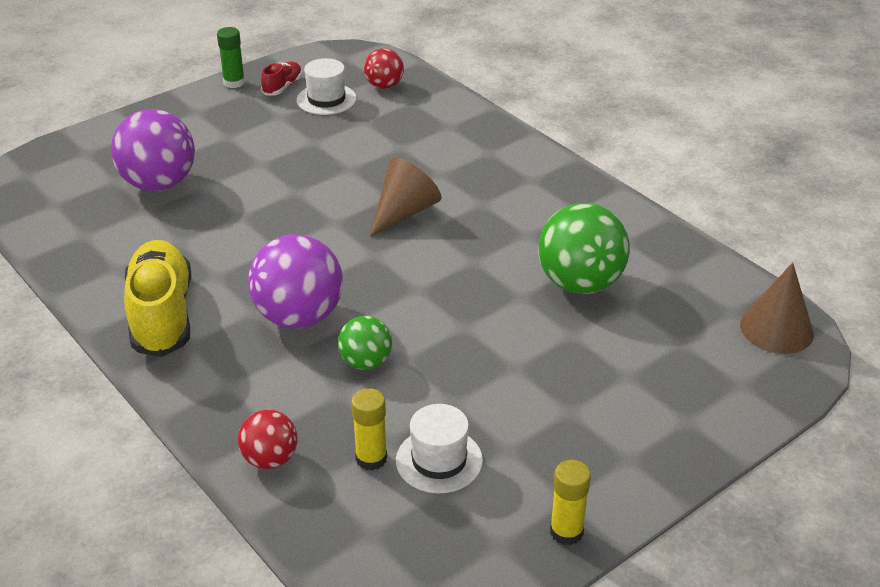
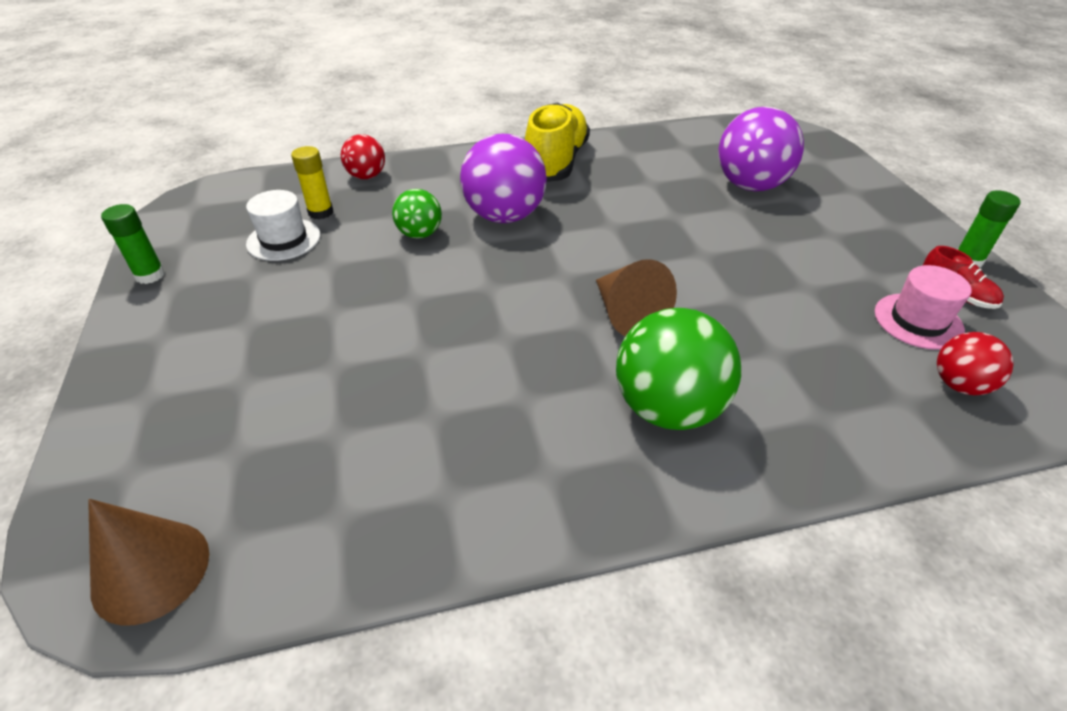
camera: 115 degrees right, 5 degrees up
(162, 315) = (556, 162): yellow shoe -> yellow shoe turned 90 degrees counterclockwise
(326, 99) = (918, 321): white hat -> pink hat
(566, 532) = (150, 275): yellow glue stick -> green glue stick
(580, 283) = (403, 408): green ball -> green ball (668, 408)

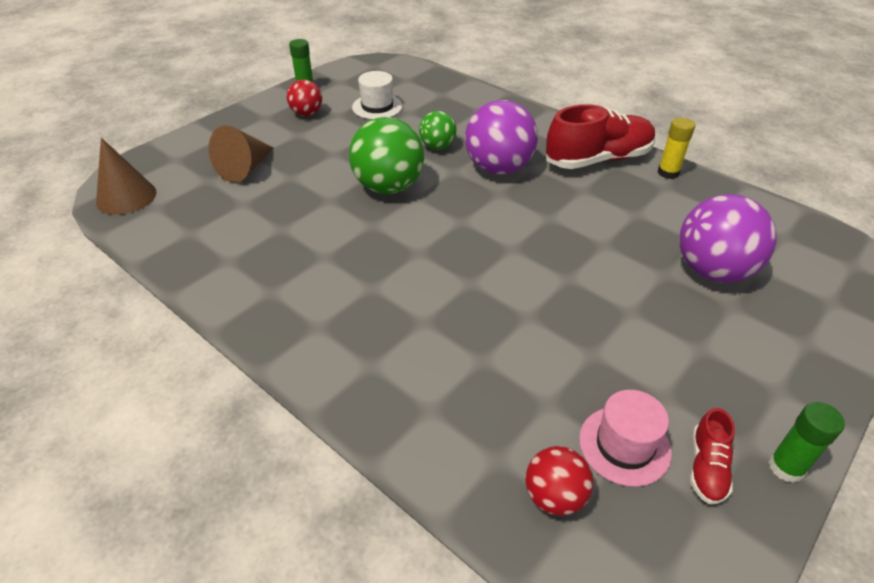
camera: 55 degrees right, 0 degrees up
(321, 212) = (416, 104): yellow glue stick -> yellow glue stick (668, 172)
(366, 176) = (473, 99): red ball -> red ball (307, 113)
(556, 162) = (598, 159): yellow shoe -> red shoe
(627, 314) = (448, 267): brown cone -> brown cone (245, 168)
(668, 408) = (368, 323): green ball -> green ball (388, 187)

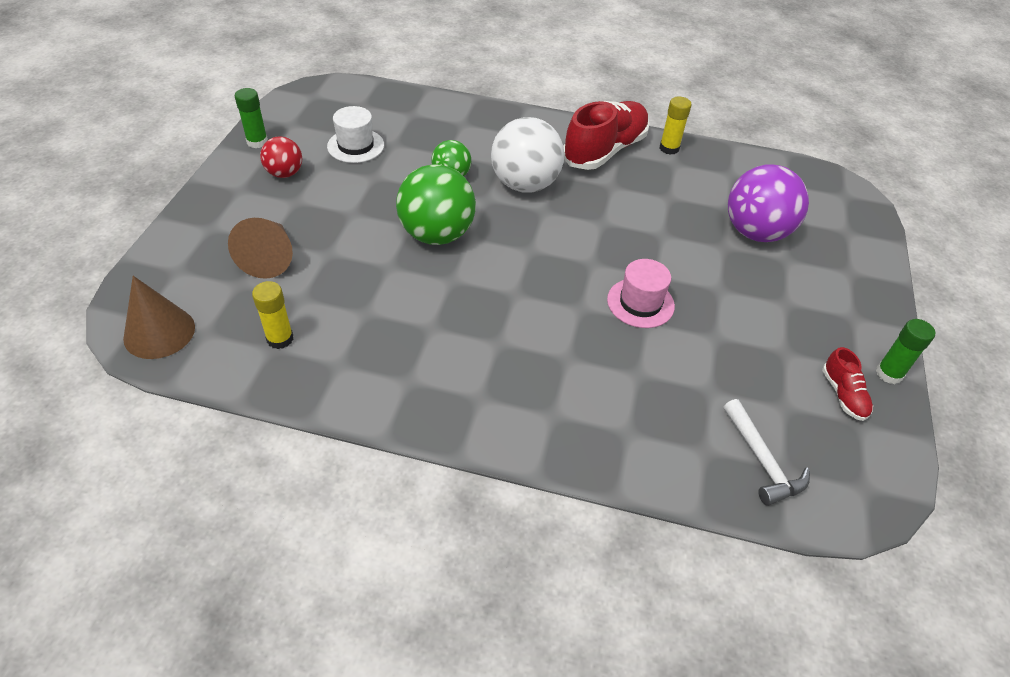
camera: 30 degrees left, 5 degrees up
(202, 227) = (280, 339): none -> yellow glue stick
(498, 168) = (525, 184): purple ball -> white ball
(554, 496) = (762, 460): red ball -> white hammer
(624, 445) = (783, 401): pink hat -> pink hat (640, 303)

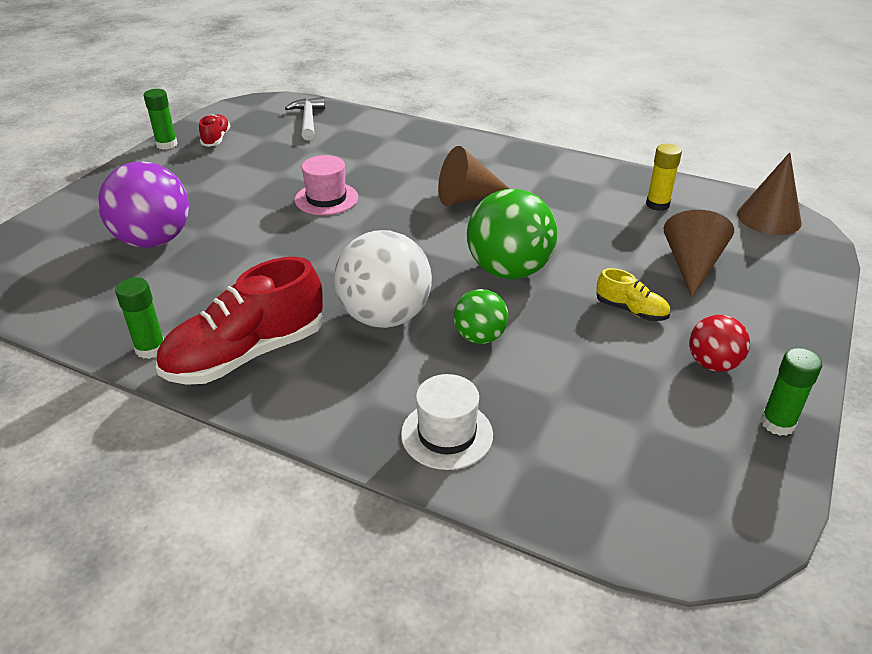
camera: 165 degrees left, 10 degrees down
(335, 208) = (631, 310): none -> yellow shoe
(355, 146) = (618, 400): white hat -> white hat (447, 434)
(493, 323) = (467, 198): none -> brown cone
(669, 148) = (150, 349): yellow glue stick -> green glue stick

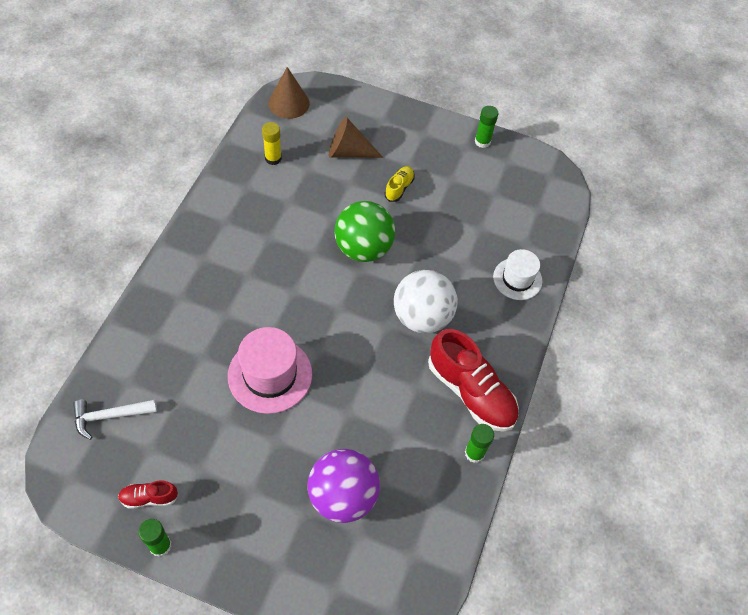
camera: 100 degrees left, 20 degrees up
(326, 199) = (270, 375): pink hat -> pink hat, size x1.56
(467, 198) = (266, 274): brown cone -> none
(479, 337) = (435, 264): green ball -> none
(712, 364) = (442, 158): red ball -> none

